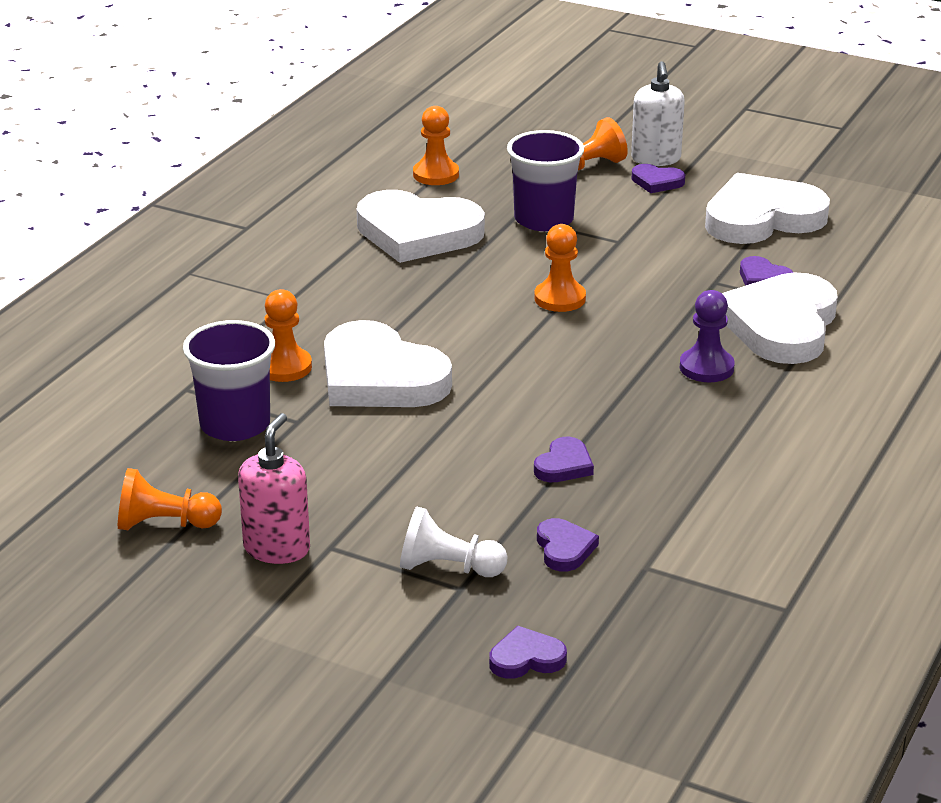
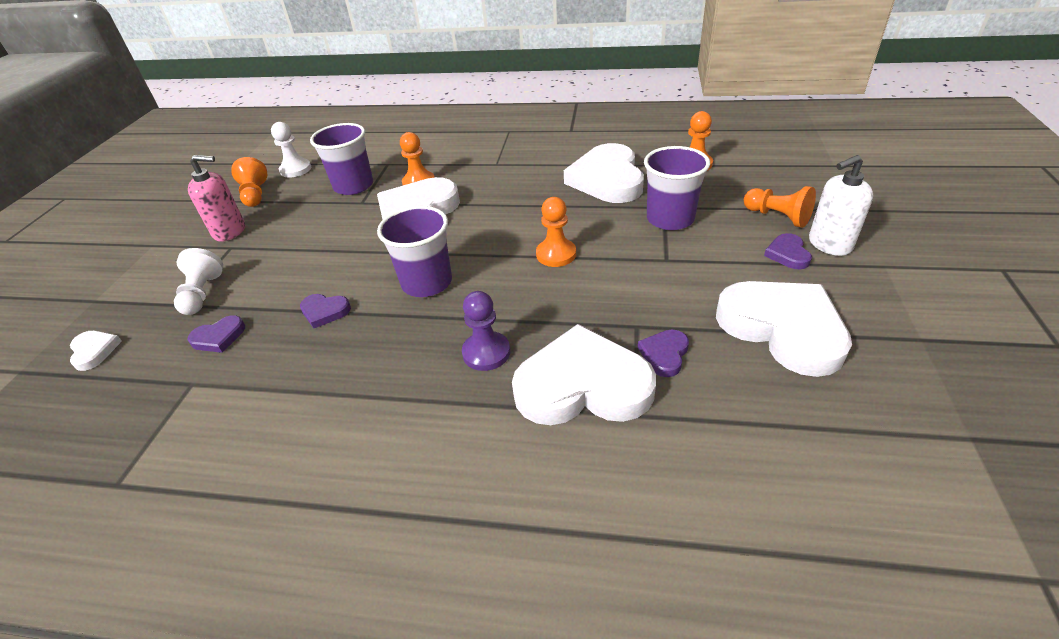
camera: 75 degrees right, 10 degrees up
(106, 480) = (295, 169): none -> white pawn
(526, 658) = (94, 351): purple heart -> white heart
(554, 388) = (427, 283): none -> purple cup

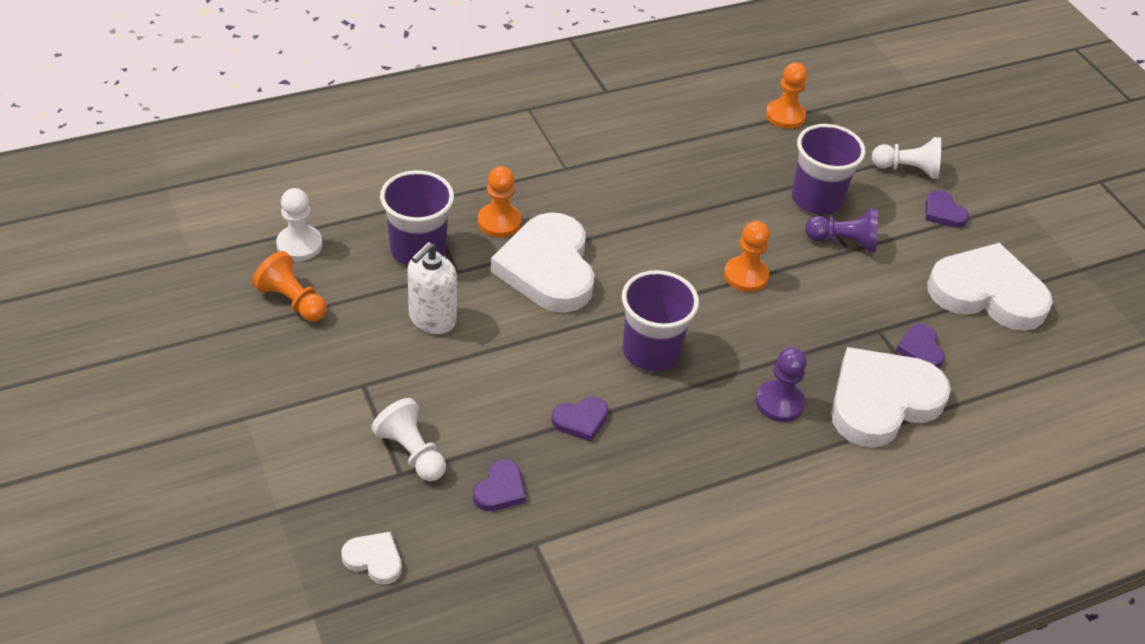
camera: 40 degrees left, 5 degrees up
(230, 231) = (332, 364): pink soap dispenser -> none
(607, 179) = (713, 160): white heart -> none
(666, 252) = (843, 242): none -> purple pawn
(777, 217) = (907, 169): orange pawn -> white pawn
(829, 244) = (967, 191): white soap dispenser -> white soap dispenser (432, 319)

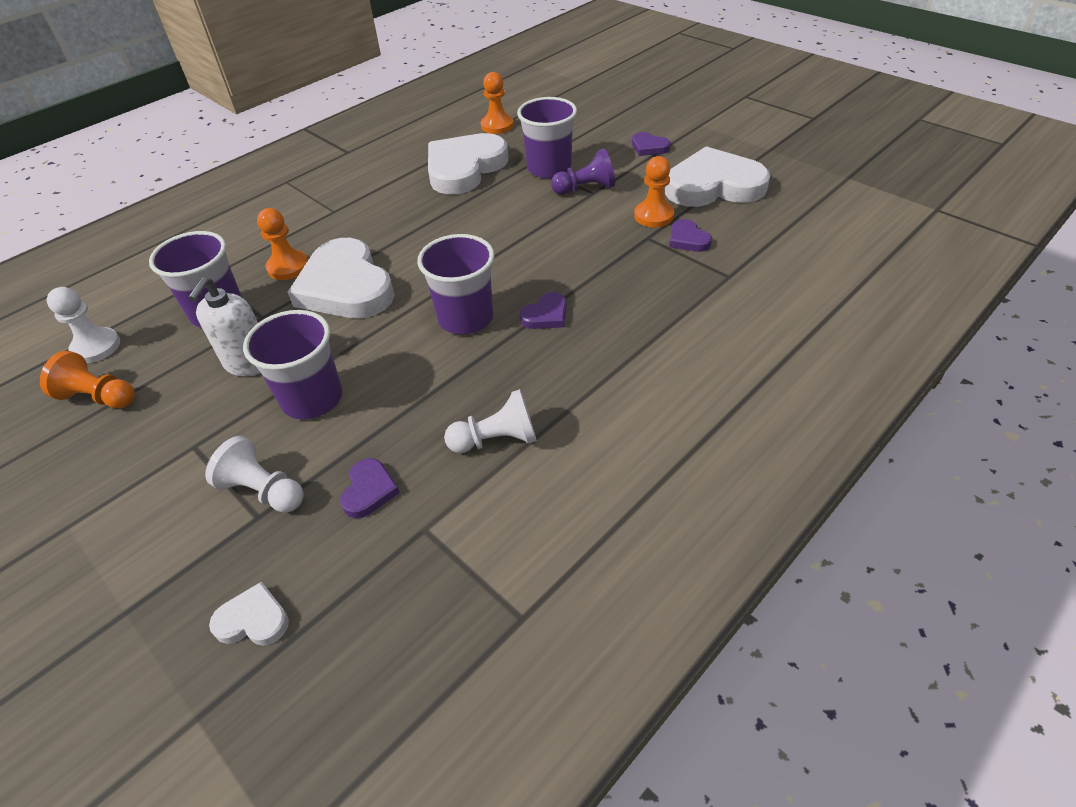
camera: 15 degrees left, 0 degrees up
(479, 380) = (312, 399): none -> purple cup
(581, 420) = (425, 397): purple heart -> purple heart (546, 315)
(746, 276) = (520, 236): orange pawn -> orange pawn (653, 216)
(779, 402) = (597, 318): purple pawn -> none
(882, 401) = (680, 286): white heart -> white heart (464, 168)
(907, 169) = (607, 130): white pawn -> white pawn (496, 440)

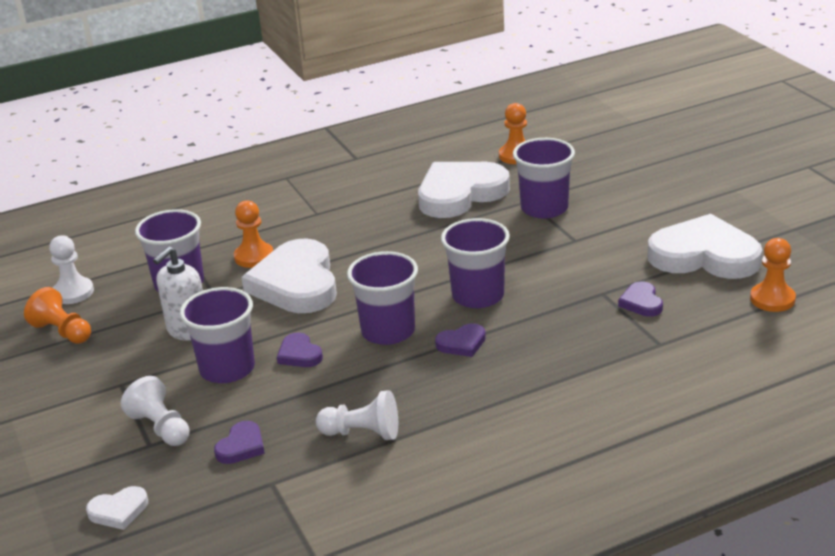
camera: 20 degrees right, 15 degrees down
(253, 620) = (119, 511): white heart -> white heart turned 135 degrees clockwise
(534, 263) = (478, 296): none -> purple cup
(585, 188) = (569, 235): purple pawn -> none
(649, 147) = (662, 204): purple heart -> purple heart (299, 354)
(653, 216) = (621, 274): orange pawn -> orange pawn (772, 299)

